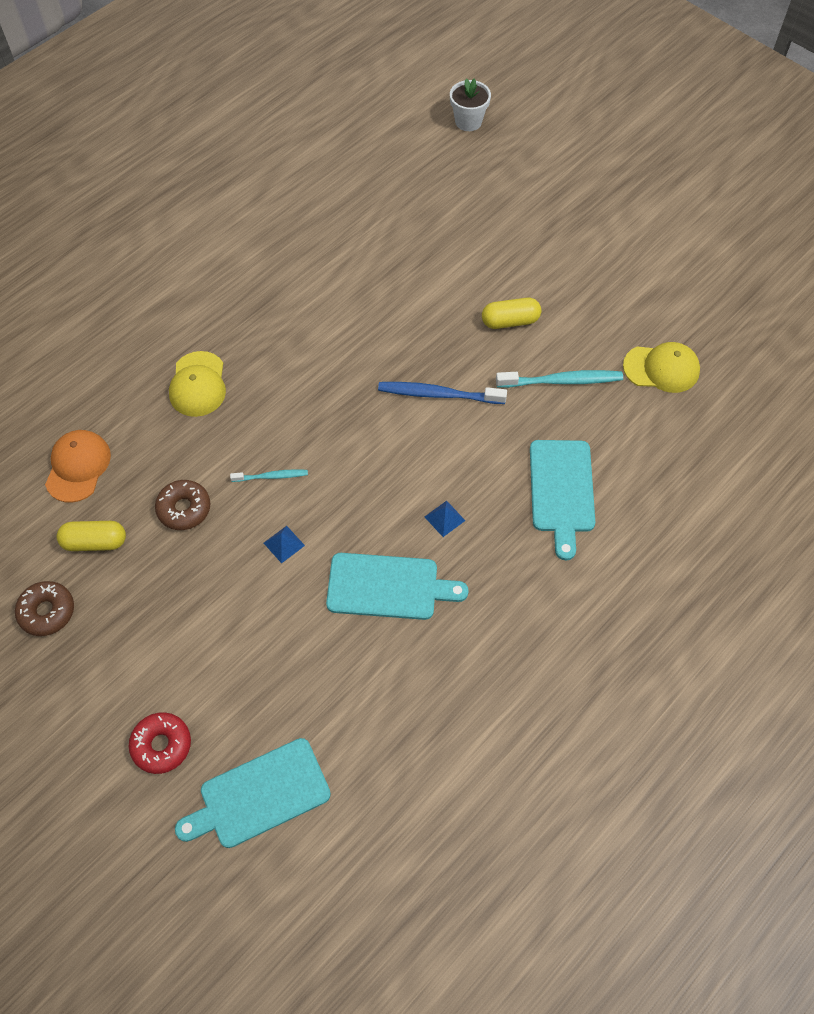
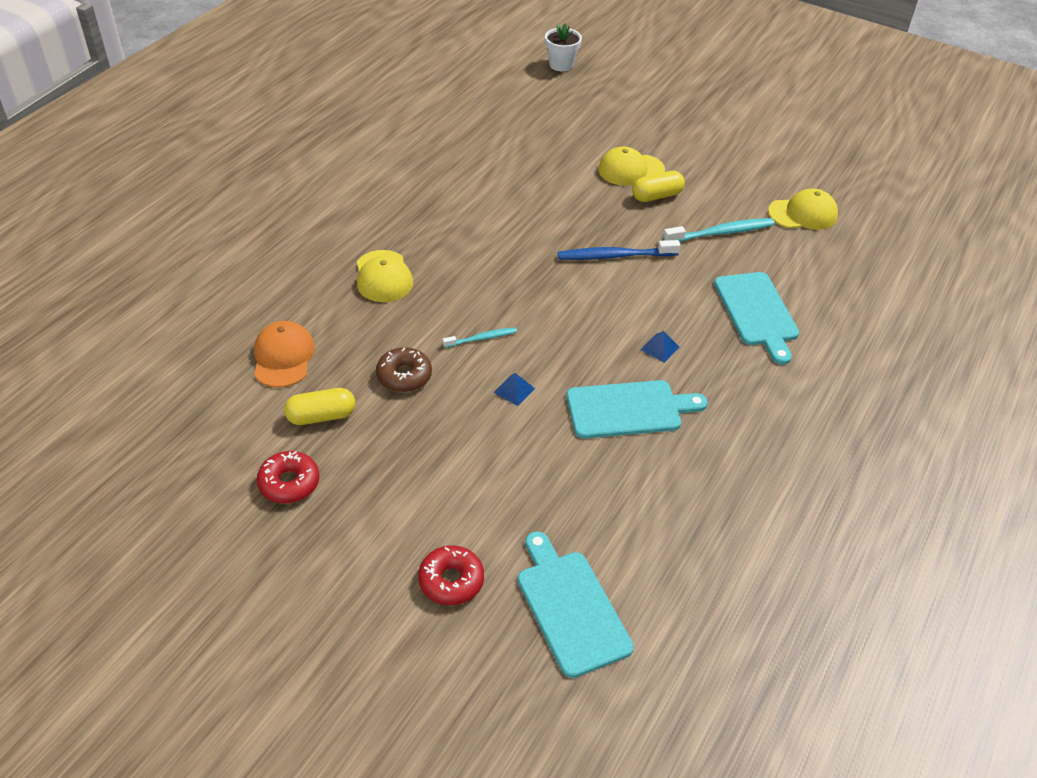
camera: 15 degrees left, 15 degrees down
(47, 612) = (289, 483): brown donut -> red donut
(259, 795) = (570, 607): turquoise cutting board -> turquoise cutting board turned 105 degrees clockwise
(494, 281) = (630, 170): none -> yellow cap

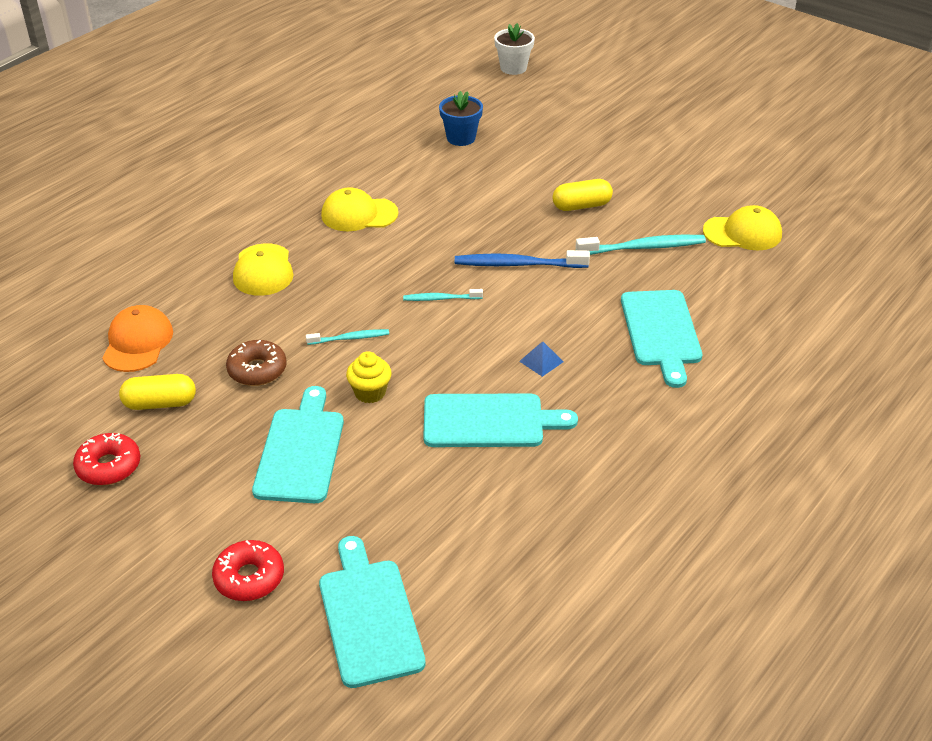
camera: 10 degrees right, 5 degrees down
(465, 452) = (300, 451): none -> turquoise cutting board
(514, 390) = (370, 392): blue pyramid -> yellow cupcake
(531, 135) = (461, 138): none -> blue flower pot
(554, 294) = (441, 298): none -> turquoise toothbrush
(630, 170) = (560, 178): yellow cap -> yellow cap (359, 214)

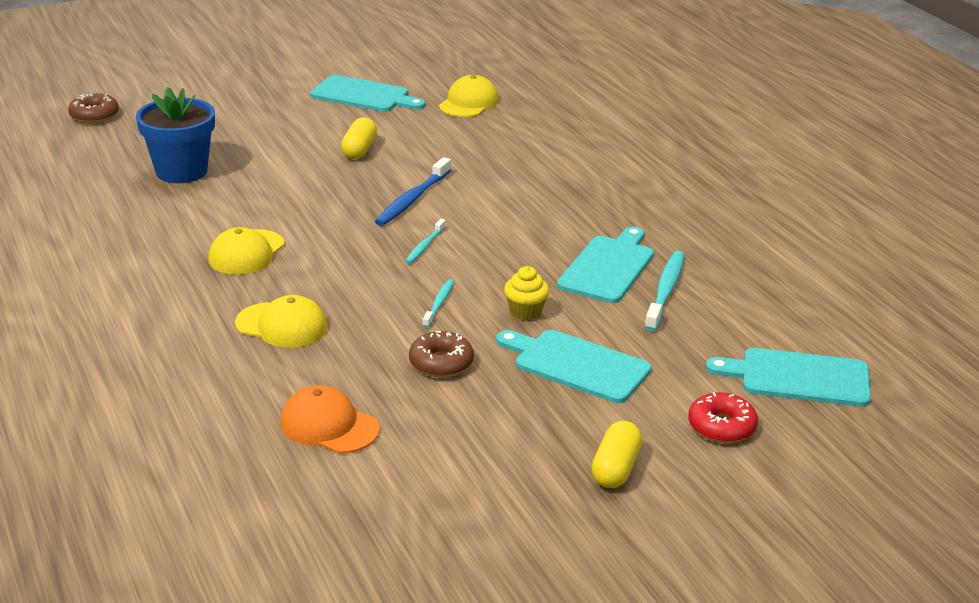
camera: 65 degrees left, 10 degrees down
(109, 466) = (516, 479): red donut -> none
(160, 403) = (444, 430): yellow capsule -> yellow capsule (615, 469)
(461, 138) = (181, 171): blue flower pot -> blue flower pot, size x1.58
(513, 68) = (94, 116): white flower pot -> brown donut
(541, 361) = (552, 225): blue pyramid -> none
(643, 247) = (446, 143): turquoise toothbrush -> turquoise toothbrush (665, 291)
(661, 332) = (560, 169): turquoise cutting board -> turquoise cutting board (364, 95)

